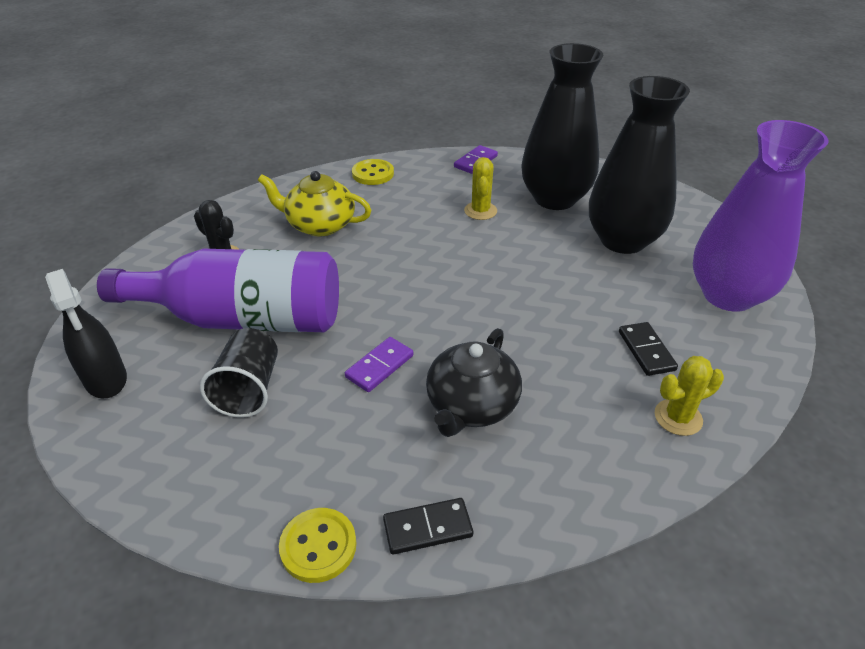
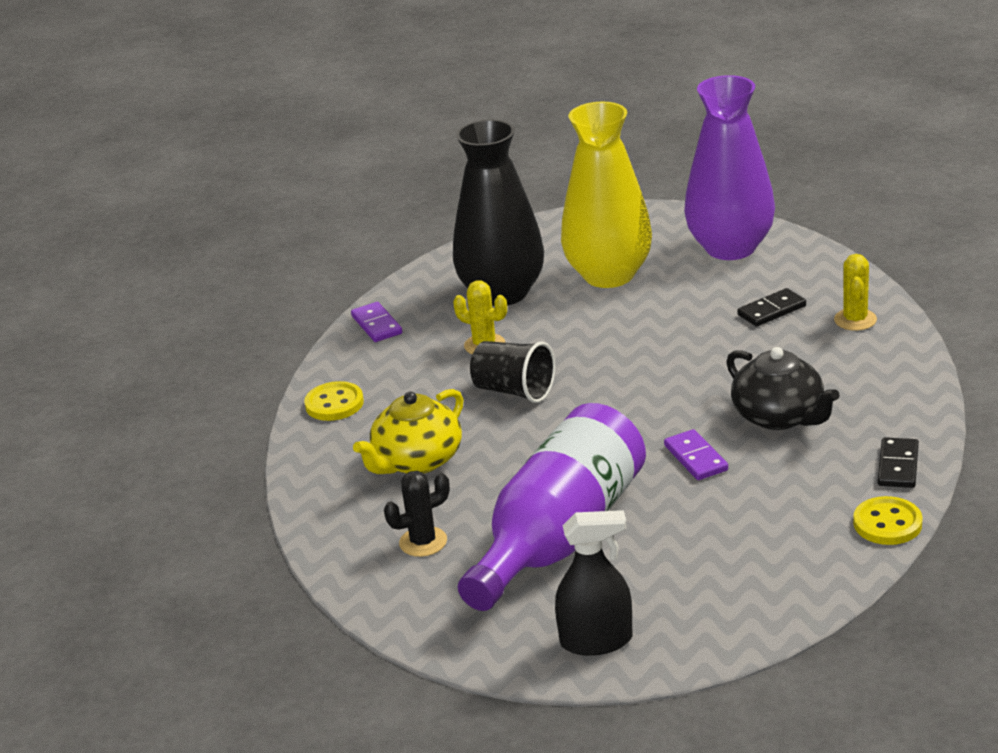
camera: 60 degrees left, 10 degrees down
(249, 389) = (676, 543): black cup -> black cup (514, 391)
(622, 240) = (609, 275): black vase -> yellow vase
(646, 351) = (771, 310): black domino -> black domino turned 45 degrees counterclockwise

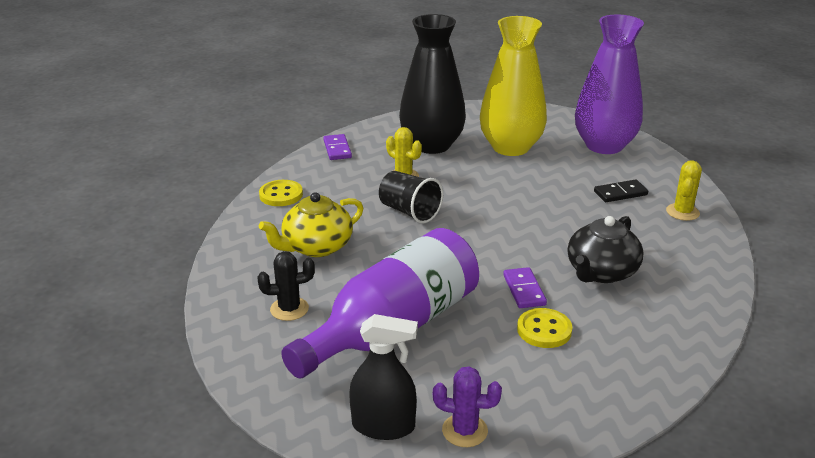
camera: 10 degrees right, 0 degrees up
(687, 624) = (464, 431): none -> purple cactus
(779, 416) = (601, 272): black teapot -> black teapot turned 60 degrees clockwise
(887, 523) = (664, 380): yellow button -> yellow button (544, 330)
(898, 466) = (687, 333): black domino -> none

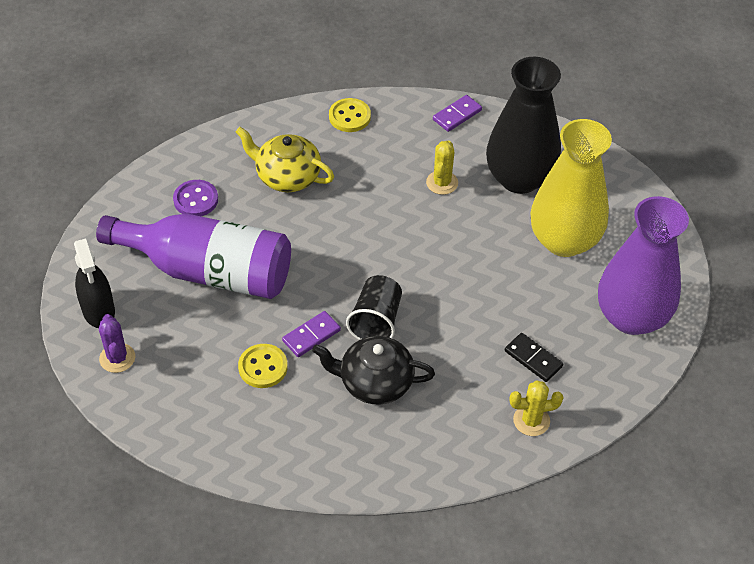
camera: 60 degrees right, 20 degrees up
(289, 309) = (196, 200): black cactus -> purple button
(409, 212) = (382, 212): black cup -> black cup (376, 321)

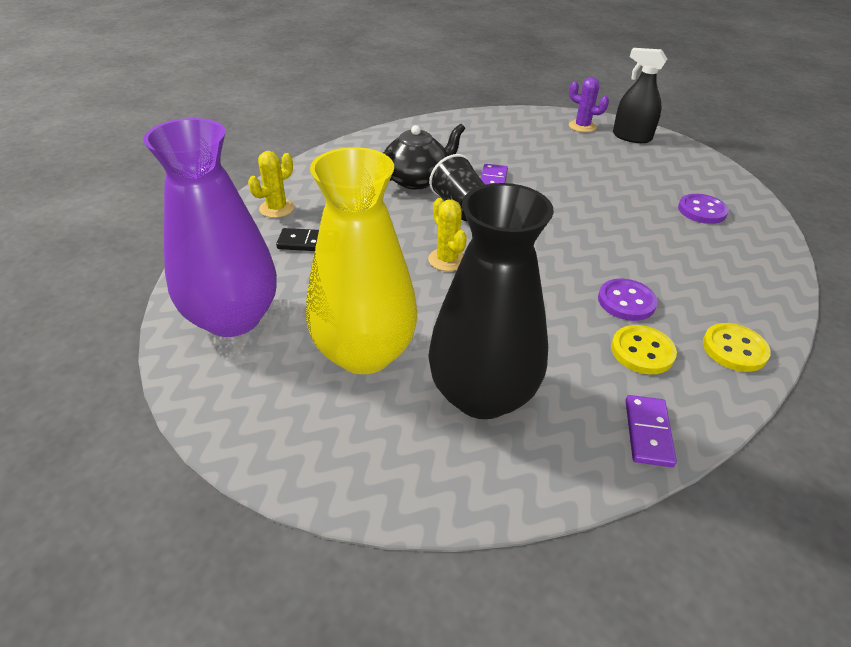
camera: 140 degrees right, 10 degrees down
(208, 271) = (613, 180): purple bottle -> none
(263, 367) = (498, 156): yellow button -> yellow button (642, 351)
(287, 176) = (679, 262): yellow teapot -> none
(366, 175) = (626, 301): none -> purple button
(442, 183) = (552, 337): yellow cactus -> yellow cactus (447, 260)

